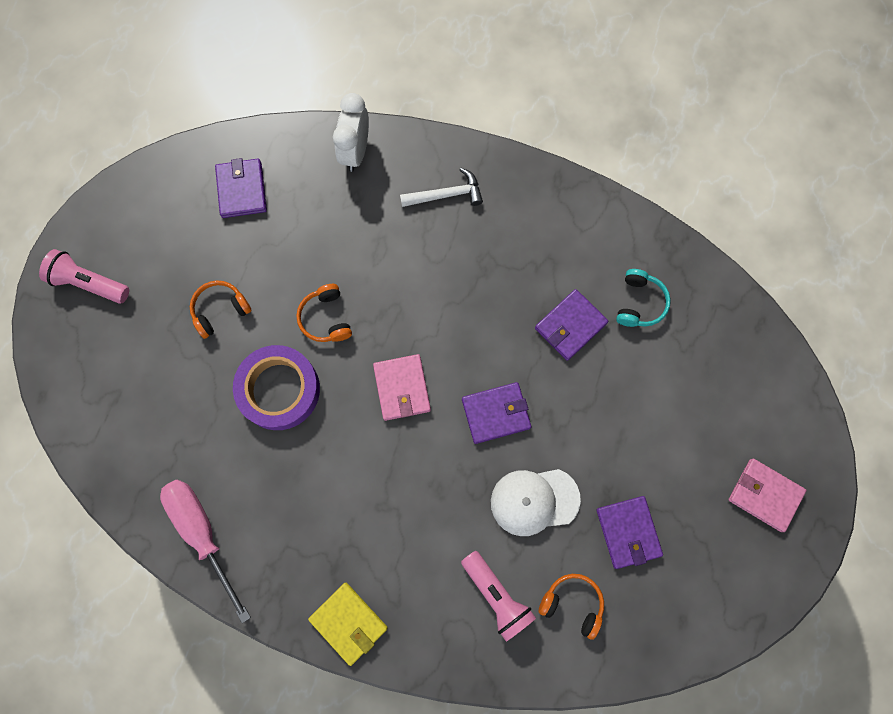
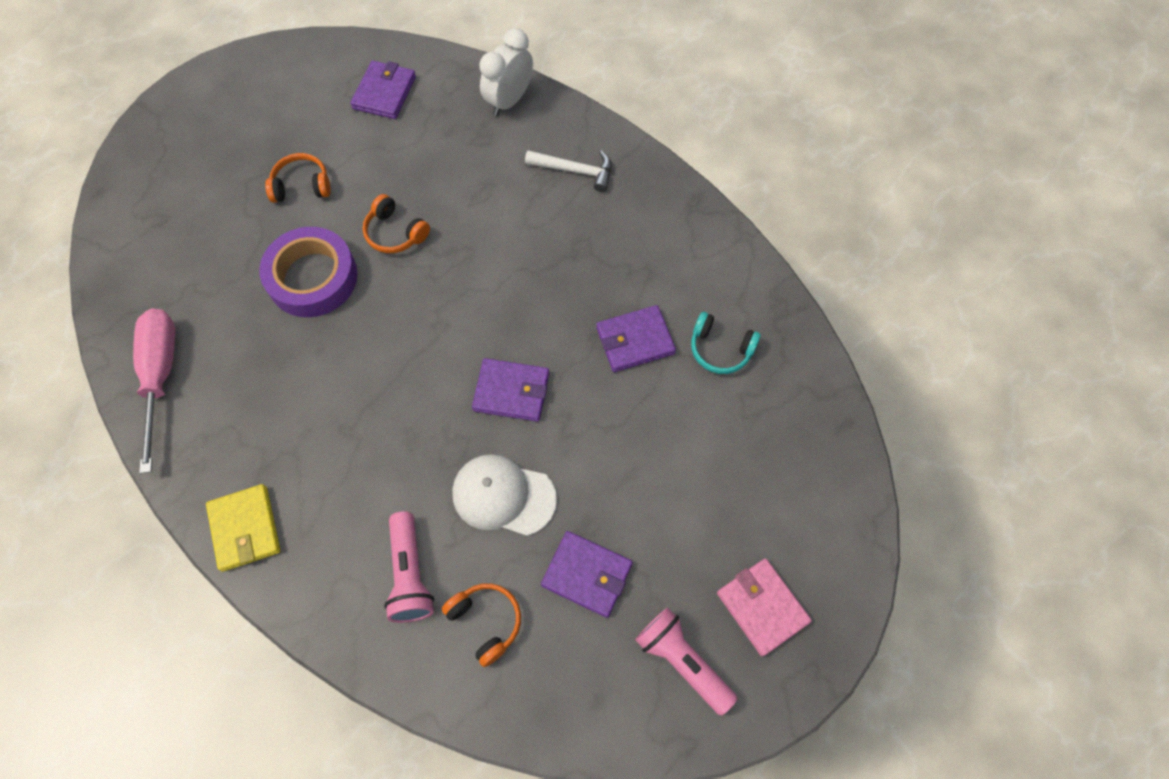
camera: 25 degrees right, 10 degrees down
(89, 283) = (201, 116): pink flashlight -> pink flashlight (682, 661)
(326, 318) = (395, 233): orange headphones -> orange headphones turned 60 degrees counterclockwise
(402, 388) = (431, 327): pink wallet -> none
(628, 532) = (587, 575): purple wallet -> purple wallet turned 75 degrees counterclockwise
(639, 303) = (720, 349): turquoise headphones -> turquoise headphones turned 75 degrees clockwise

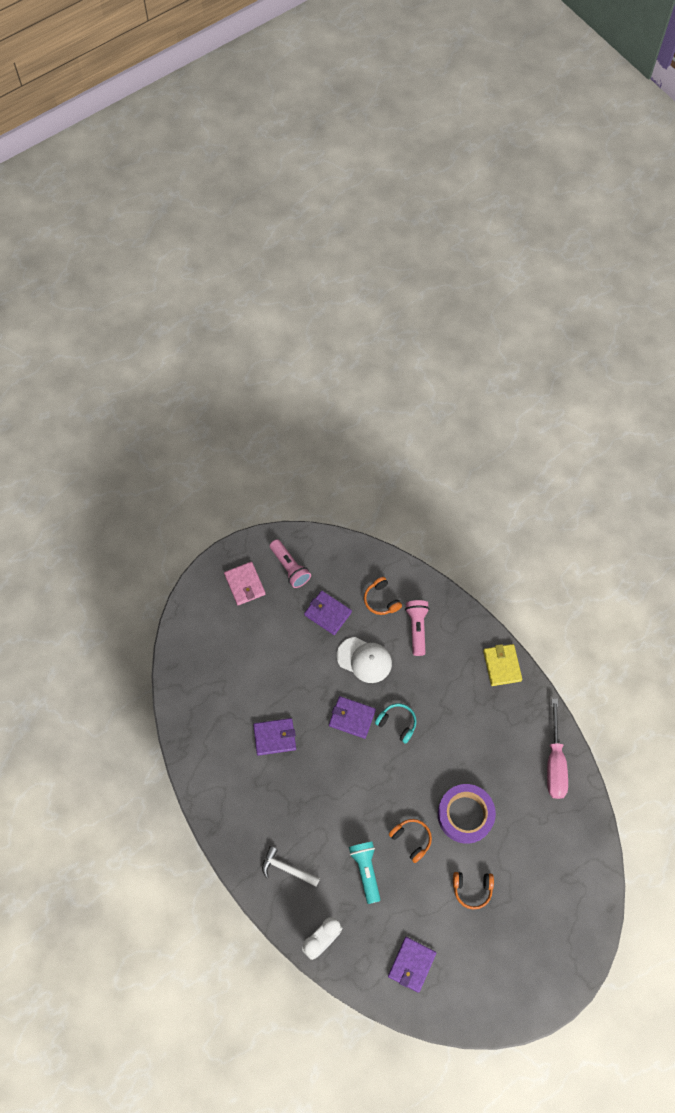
camera: 170 degrees left, 0 degrees up
(459, 185) = (366, 871): none -> turquoise flashlight
(720, 349) = (226, 723): turquoise headphones -> turquoise headphones (397, 723)

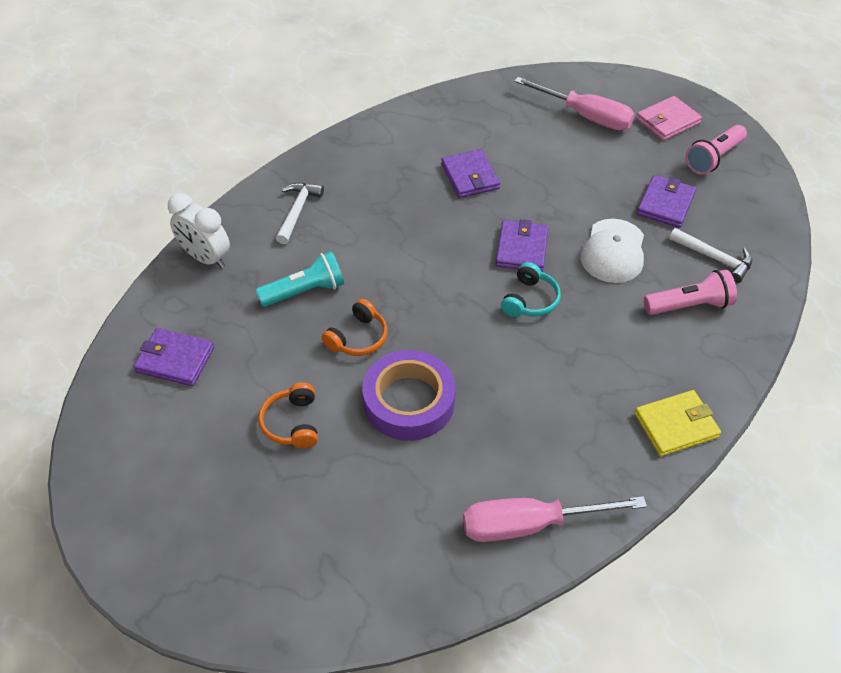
camera: 80 degrees right, 15 degrees down
(226, 639) = (585, 116): none -> pink screwdriver
(381, 600) = (714, 258): orange headphones -> white hammer

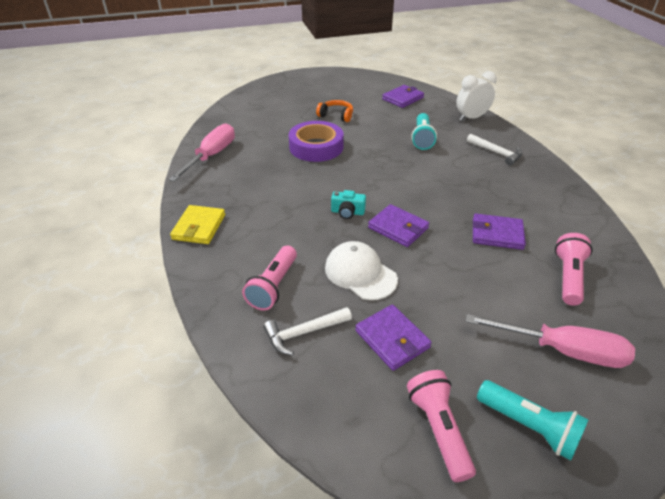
camera: 120 degrees right, 10 degrees down
(358, 338) = (373, 145): orange headphones -> none
(496, 124) = (568, 277): none -> pink flashlight
(530, 300) = (347, 212): turquoise headphones -> turquoise camera
(585, 116) = (562, 350): pink screwdriver -> pink screwdriver turned 135 degrees counterclockwise
(667, 121) = (529, 426): pink wallet -> turquoise flashlight

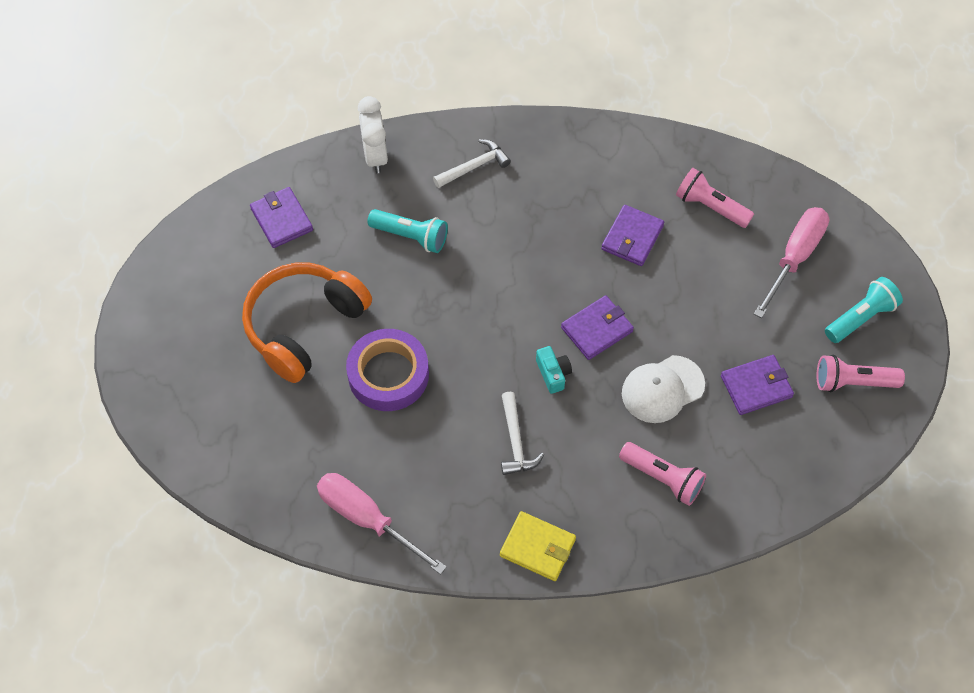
camera: 75 degrees left, 20 degrees up
(304, 333) = (733, 461): white hammer -> white hammer (515, 441)
(336, 116) = (304, 326): orange headphones -> orange headphones, size x2.14
(347, 212) = (553, 374): turquoise camera -> turquoise camera turned 45 degrees counterclockwise

